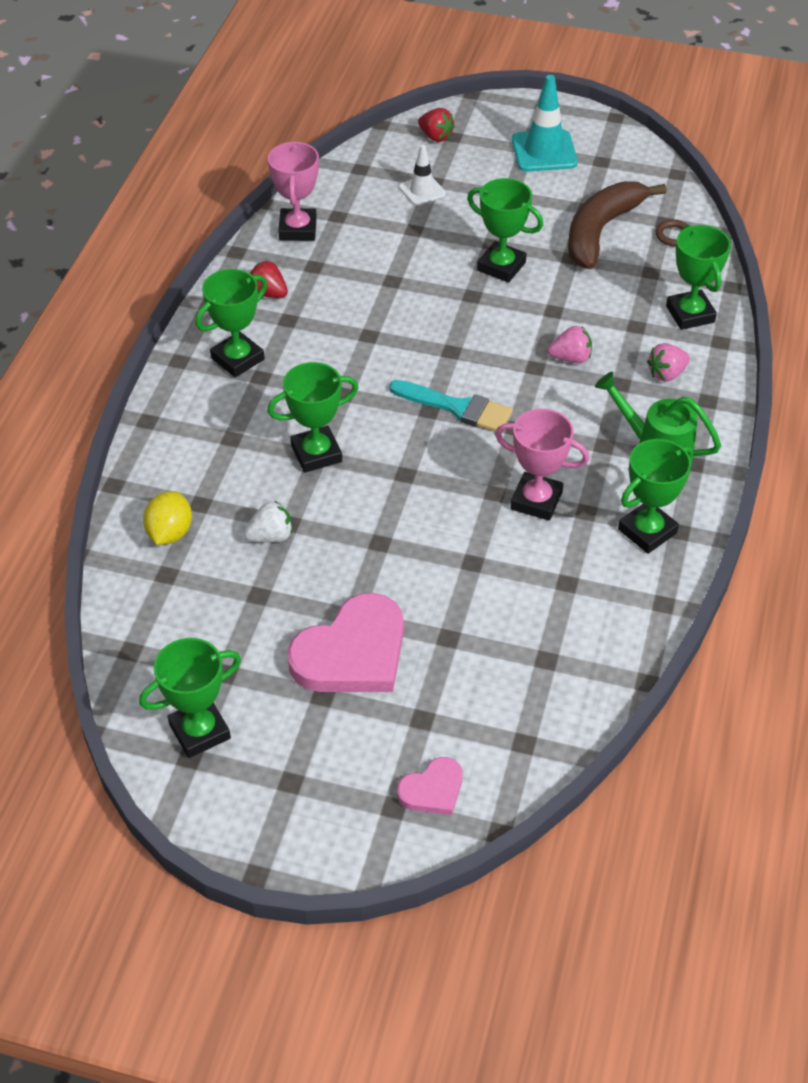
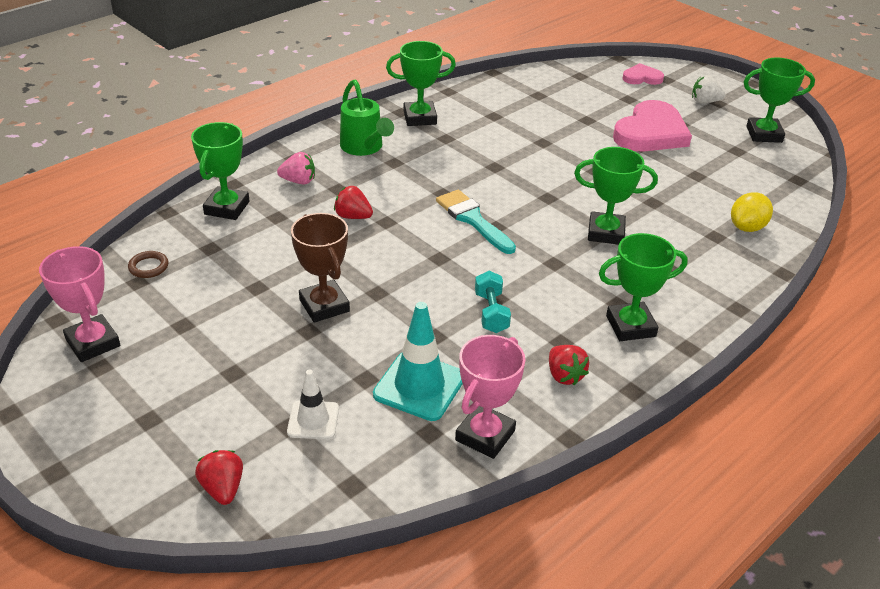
camera: 150 degrees left, 10 degrees down
(271, 536) = (671, 200): white strawberry -> white strawberry (705, 102)
(352, 652) = (651, 133): pink heart -> pink heart turned 135 degrees clockwise
(363, 319) = (491, 313): none -> turquoise dumbbell
(501, 266) = (324, 306): green trophy -> brown trophy
(536, 500) = (471, 153): pink trophy -> pink trophy (93, 343)
(544, 151) = (137, 406): turquoise traffic cone -> turquoise traffic cone (419, 386)
(570, 358) = (353, 216): pink strawberry -> red strawberry
(601, 231) = (201, 298): brown banana -> none

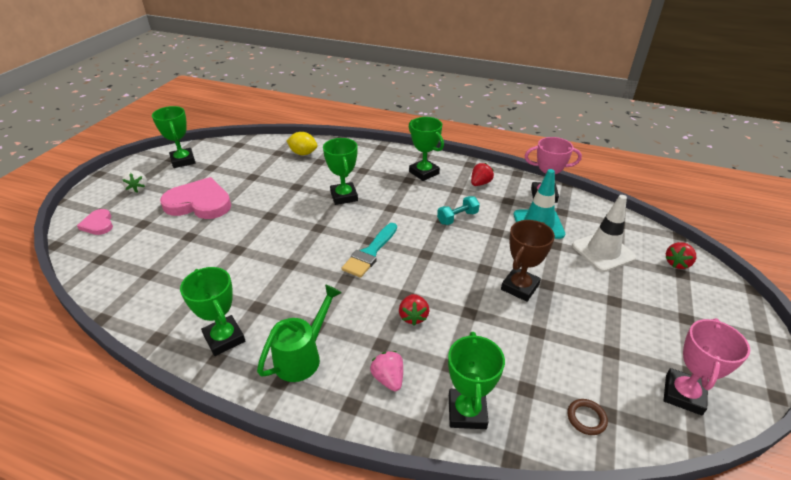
camera: 115 degrees left, 0 degrees up
(227, 208) = (467, 412): green trophy -> green trophy turned 75 degrees counterclockwise
(313, 420) = (603, 251): white traffic cone -> white traffic cone, size x1.64

